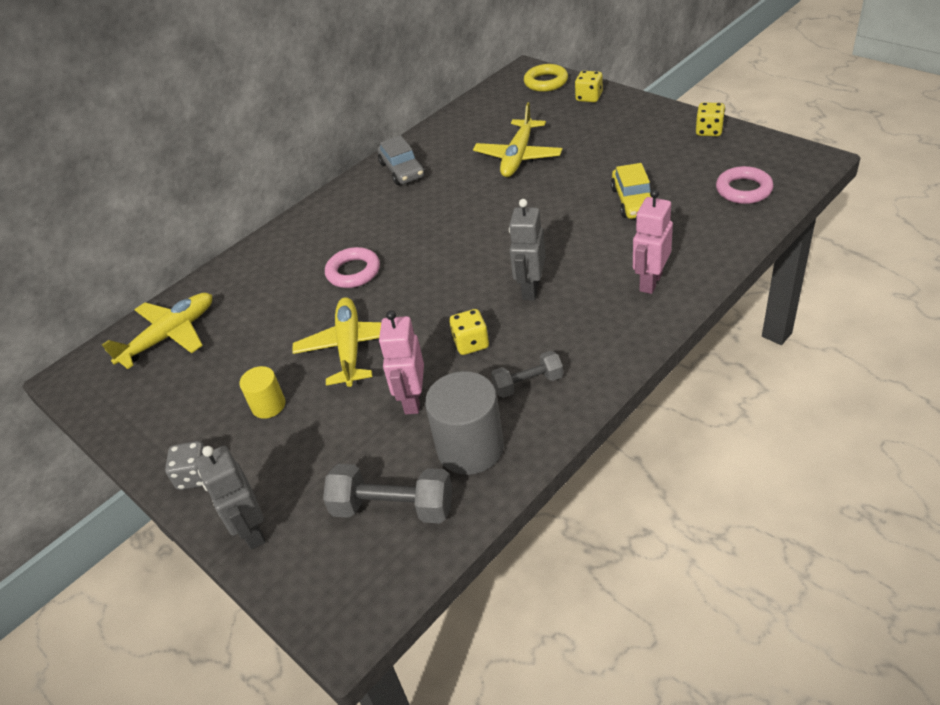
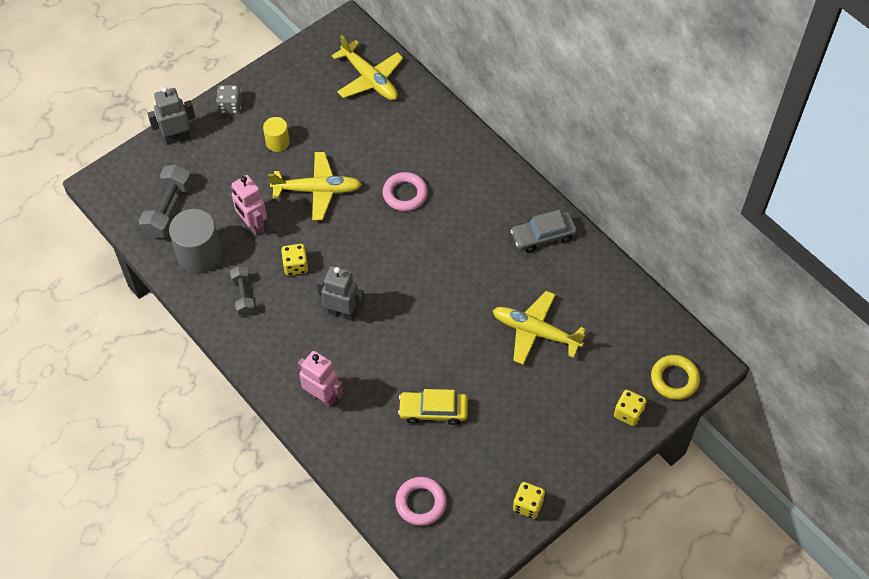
camera: 90 degrees right, 15 degrees up
(412, 400) = (253, 225): pink robot -> pink robot turned 135 degrees counterclockwise

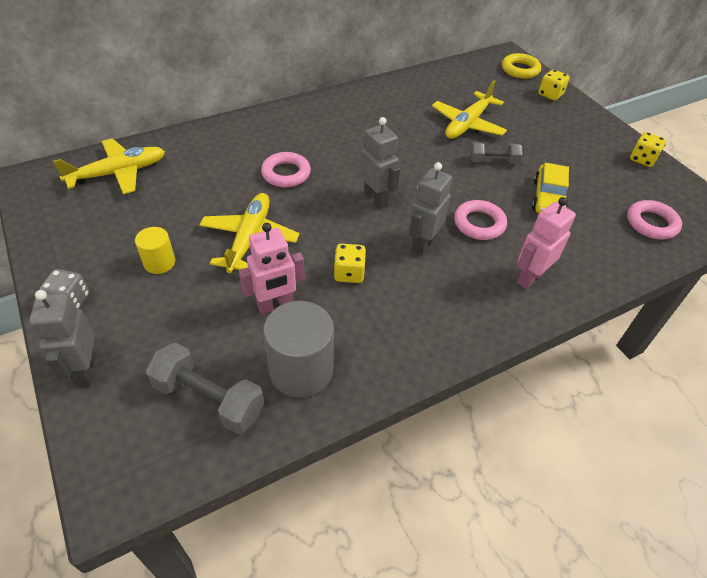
camera: 80 degrees left, 10 degrees down
(243, 296) = (379, 330): grey dumbbell -> grey dumbbell (493, 161)
(379, 353) = (479, 224): none -> pink ring
(390, 269) = (376, 199): none -> grey robot
(543, 236) = (368, 102): grey car -> none

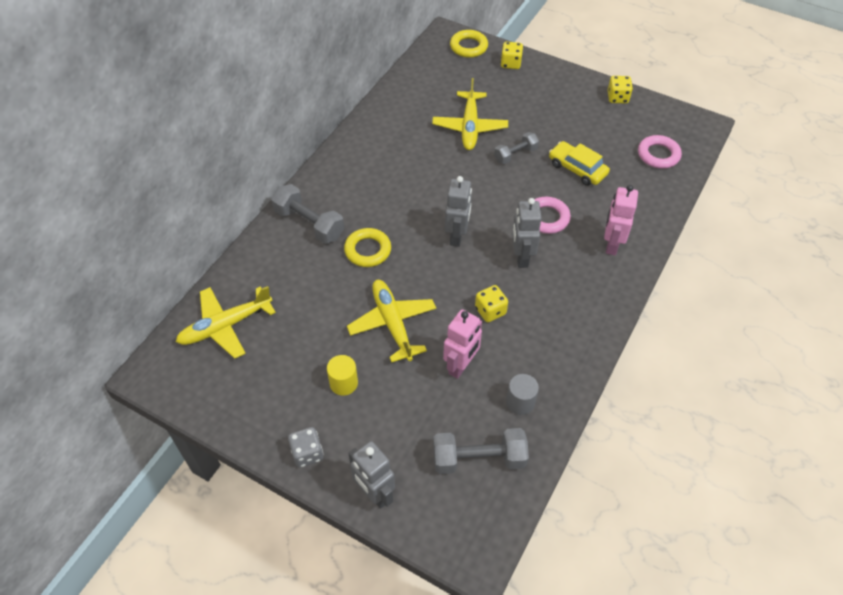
camera: 30 degrees left, 5 degrees up
(118, 173) = (226, 326): yellow plane -> yellow plane turned 150 degrees counterclockwise
(258, 134) = (309, 224): none -> grey dumbbell
(286, 173) = (368, 250): pink ring -> yellow ring
(301, 370) = (520, 402): grey cylinder -> grey cylinder, size x0.56
(376, 199) = (457, 236): grey robot -> grey robot turned 75 degrees clockwise
(548, 198) = (577, 169): yellow car -> yellow car turned 150 degrees clockwise

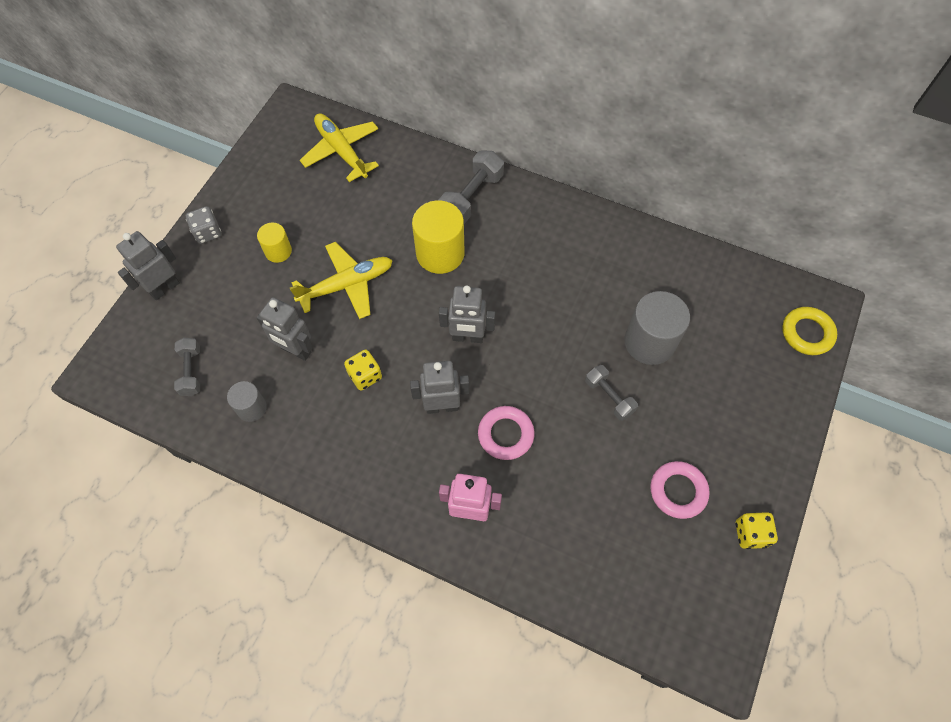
camera: 85 degrees right, 10 degrees up
(368, 250) = (440, 253): yellow ring -> yellow cylinder
(461, 366) = (295, 350): pink robot -> grey robot
(470, 126) = (649, 342): yellow plane -> grey cylinder
(478, 459) = (191, 371): grey dumbbell -> grey dumbbell, size x0.63
(510, 63) = (786, 387): yellow dice -> none
(577, 169) = (596, 473): yellow car -> none
(658, 155) = (641, 586): pink ring -> pink ring (678, 491)

